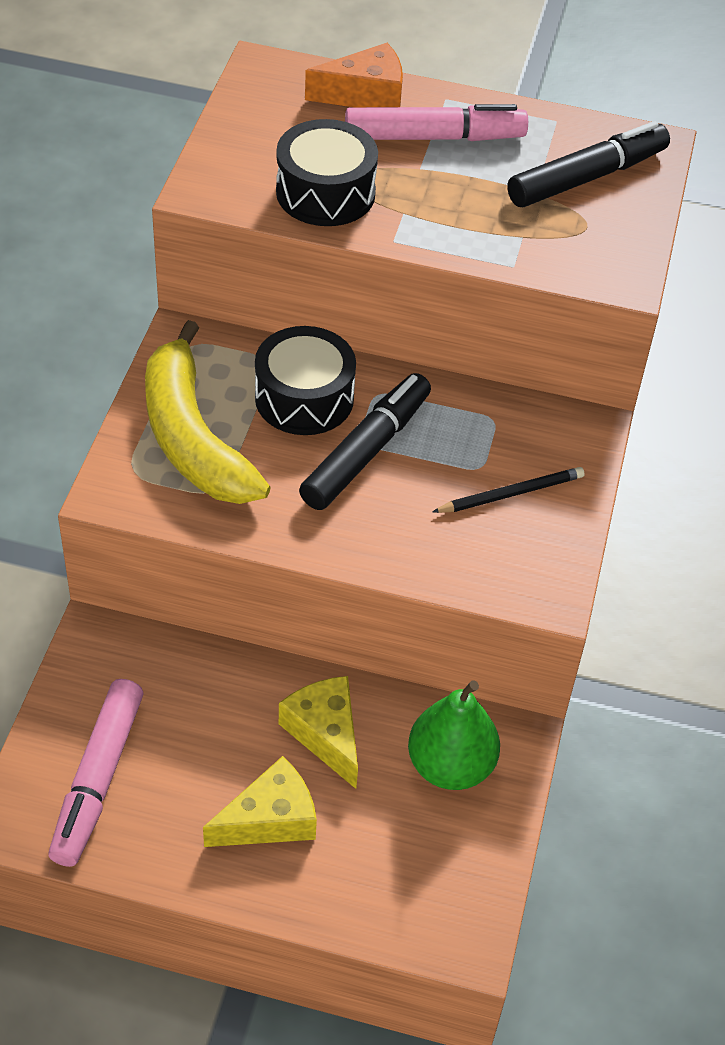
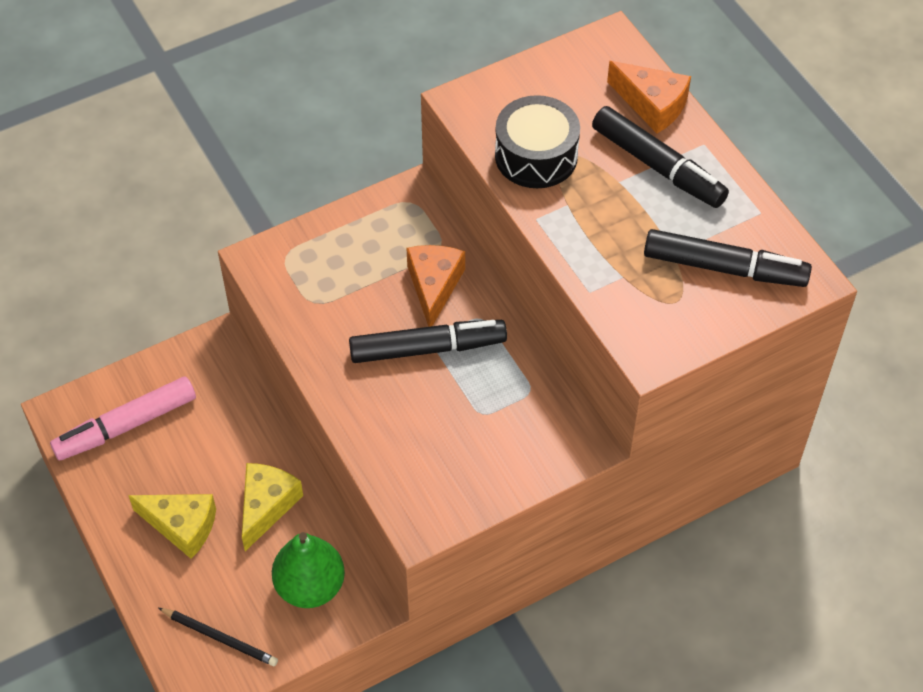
camera: 50 degrees right, 5 degrees up
(192, 437) = (341, 261): yellow banana -> none
(304, 398) = (434, 286): black drum -> orange cheese
(434, 137) = (657, 166): pink marker -> black marker
(511, 493) = (479, 445): black pencil -> black pencil (220, 638)

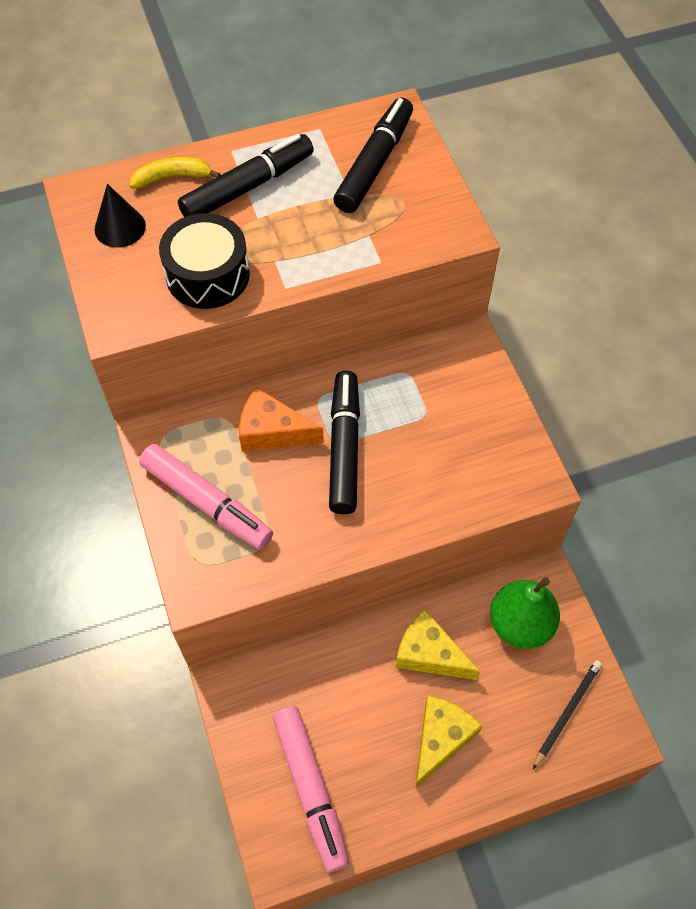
camera: 80 degrees left, 5 degrees up
(347, 249) = (206, 503): none -> pink marker
(576, 79) = (120, 227): none -> black cone
(652, 105) = (172, 177): orange cheese -> yellow banana

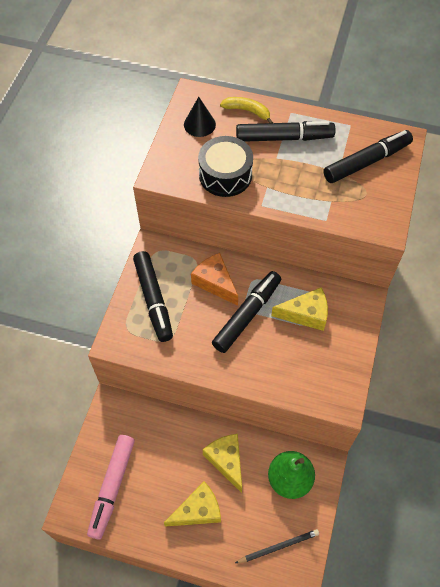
camera: 35 degrees right, 0 degrees up
(206, 503) = (153, 300): pink marker -> black marker
(415, 403) = (306, 314): none -> yellow cheese

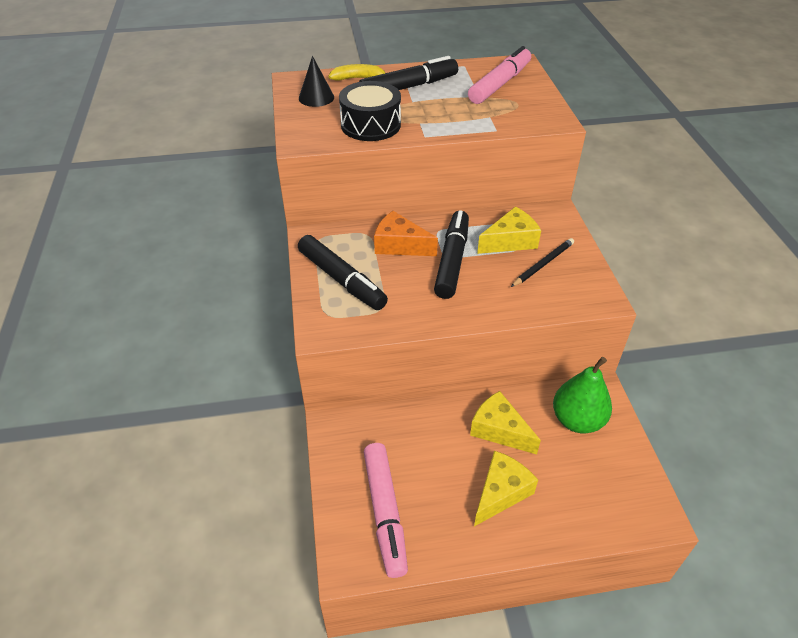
camera: 25 degrees left, 15 degrees down
(278, 546) = (612, 490): black pencil -> black pencil (543, 264)
(367, 162) = (500, 84): black marker -> pink marker

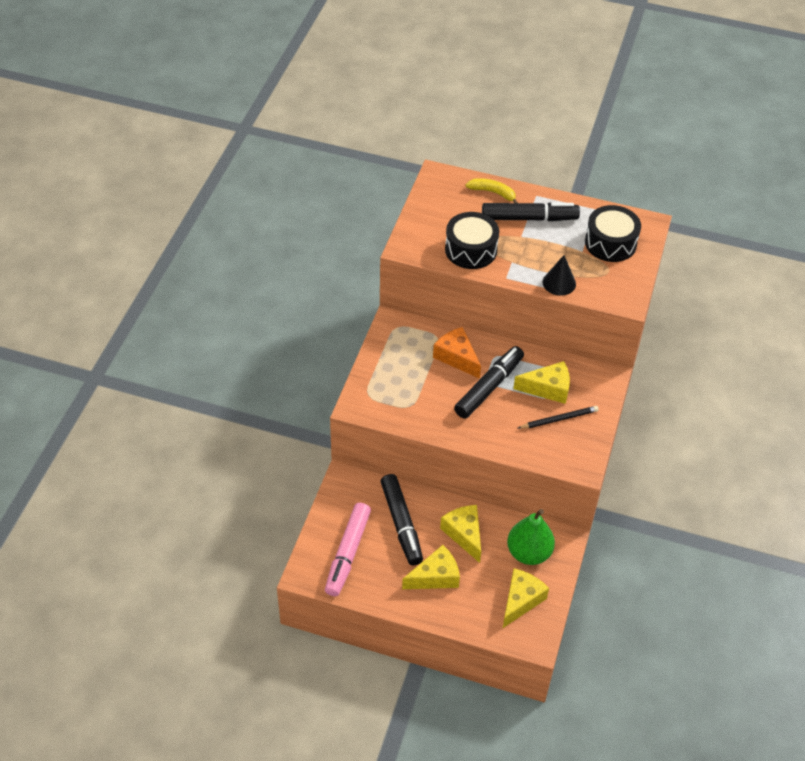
camera: 25 degrees right, 5 degrees up
(316, 97) = (445, 203): black cone -> black cone (559, 283)
(341, 280) = (394, 370): black marker -> black marker (401, 524)
(500, 84) = (610, 243): pink marker -> black drum
(608, 476) = (521, 600): none -> yellow cheese

